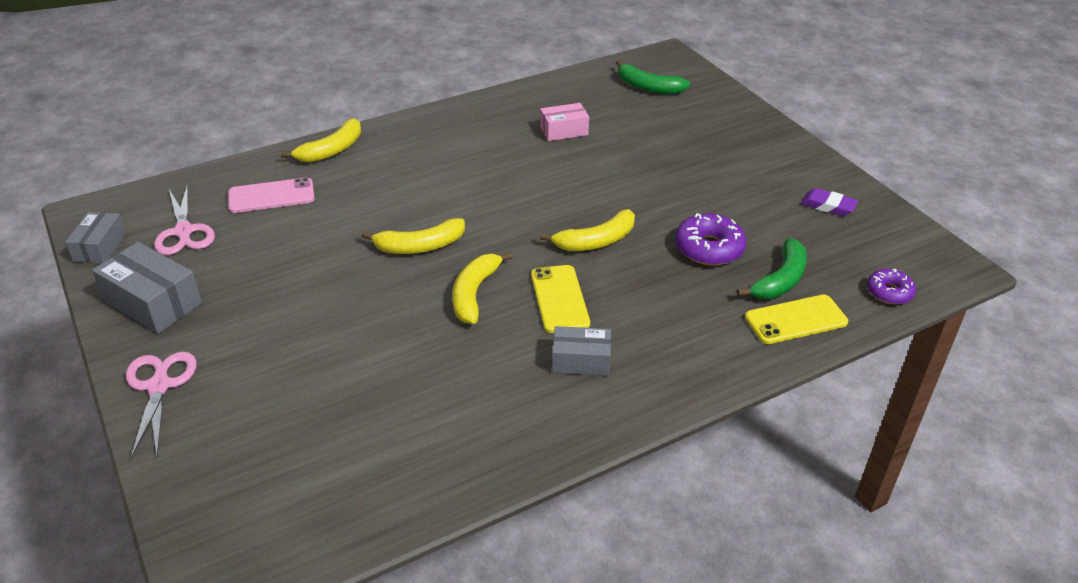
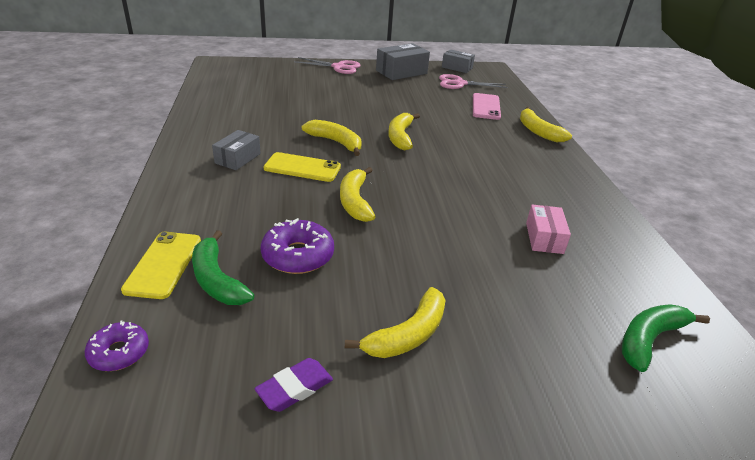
camera: 110 degrees right, 5 degrees down
(738, 174) = (408, 334): none -> yellow banana

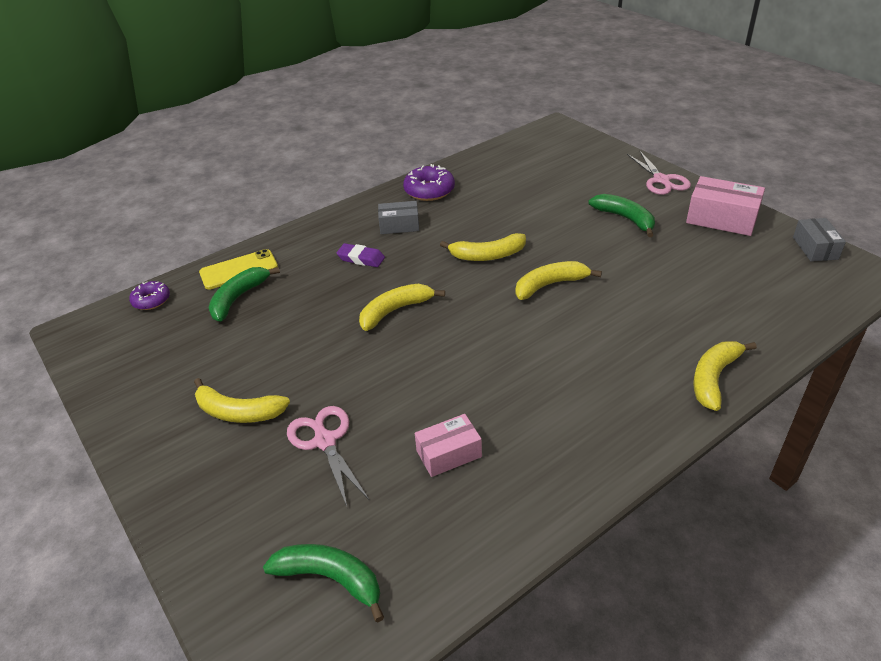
camera: 65 degrees right, 5 degrees up
(295, 388) = (157, 381): purple eraser -> purple eraser (361, 258)
(298, 255) = (293, 318): purple donut -> purple donut (429, 190)
(302, 168) = (420, 260): yellow phone -> none
(336, 142) = (487, 255): yellow banana -> yellow banana turned 75 degrees clockwise
(362, 90) = (625, 219): none -> green banana
(401, 72) = (721, 219): grey box -> pink box
(459, 83) = (762, 269): pink scissors -> pink scissors (324, 440)
(486, 107) = (723, 313): pink phone -> none

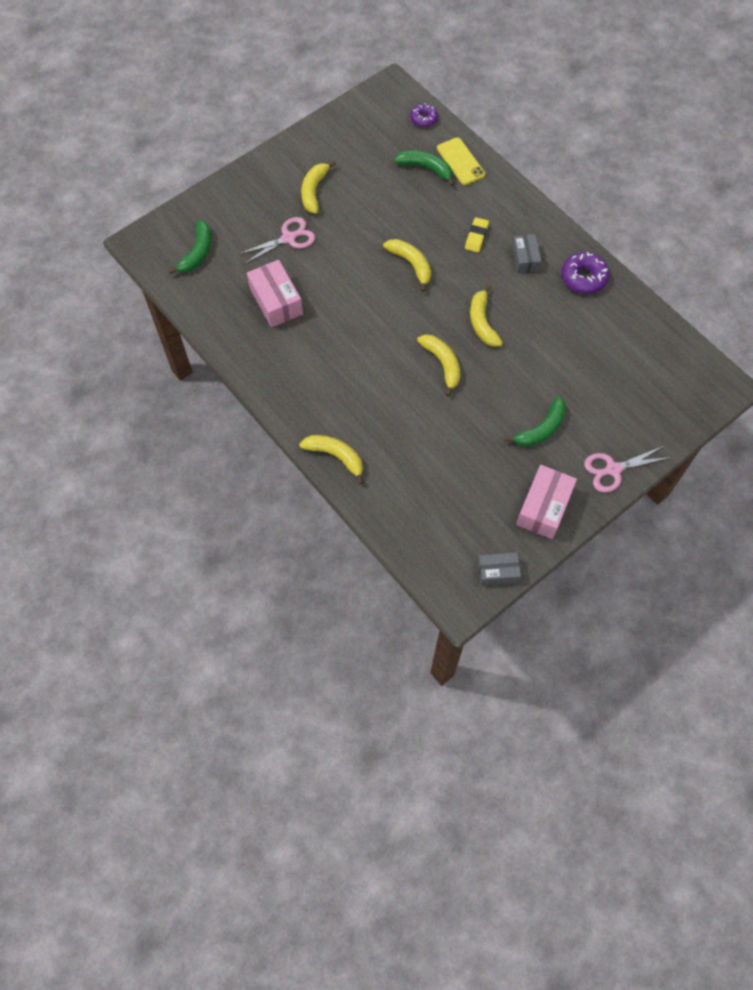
camera: 85 degrees right, 25 degrees up
(361, 258) = (476, 237): purple eraser -> yellow eraser
(449, 453) = (276, 301): pink box -> pink box, size x1.56

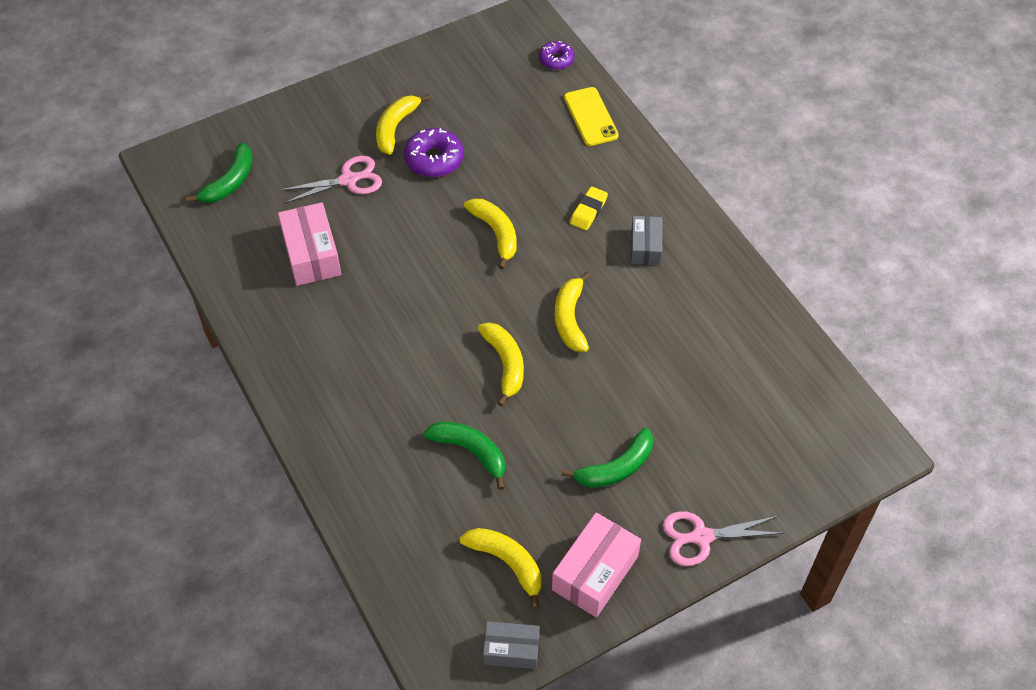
camera: 10 degrees right, 10 degrees down
(336, 456) = (335, 461): yellow banana -> yellow banana (507, 563)
(426, 168) = (544, 119): green banana -> green banana (471, 452)
(583, 278) = (717, 281): purple donut -> purple donut (434, 159)

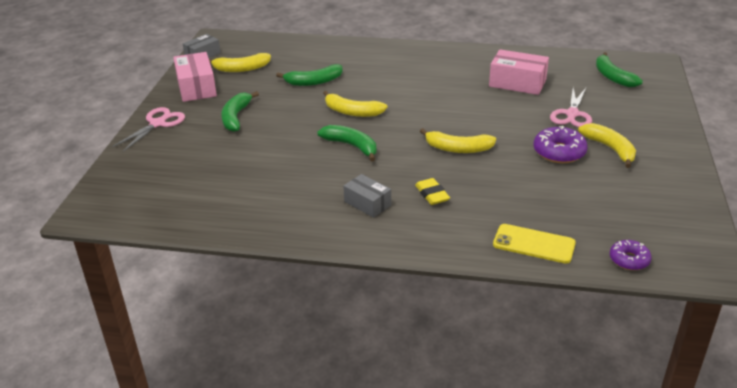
camera: 130 degrees right, 20 degrees down
(570, 319) = (352, 146): yellow banana -> green banana

